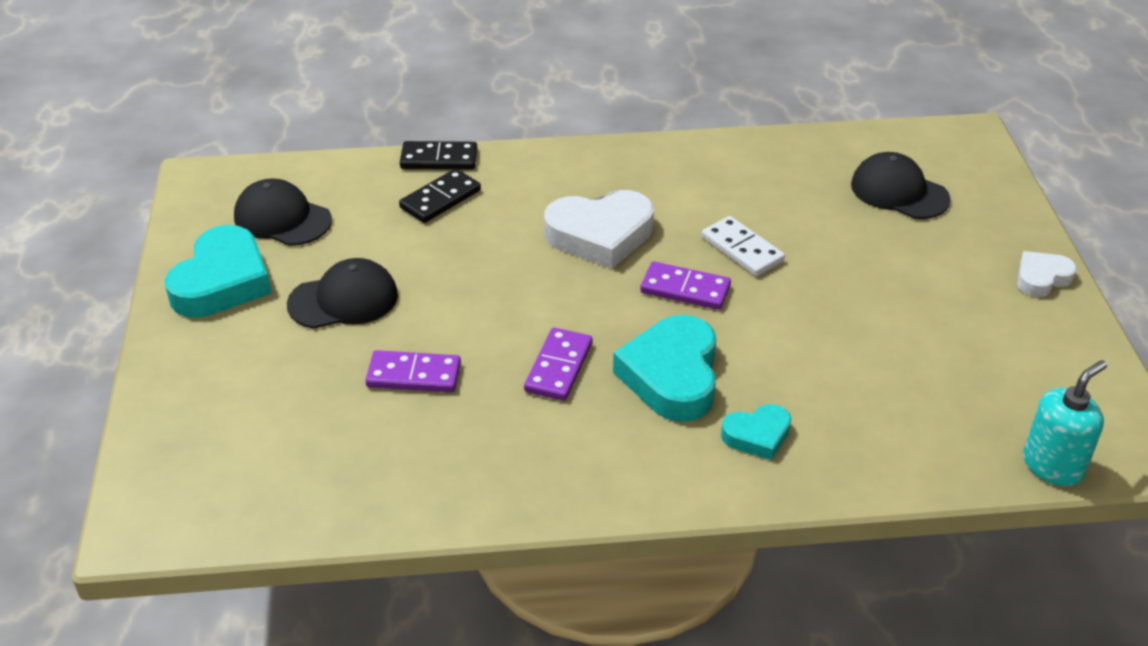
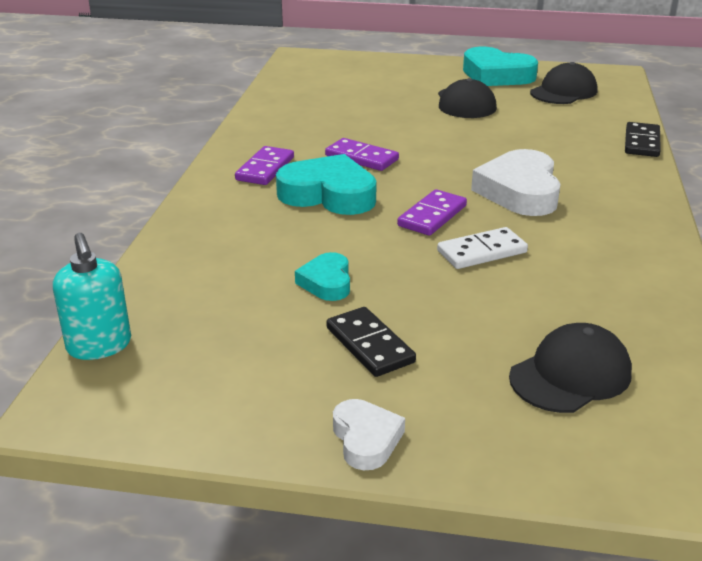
camera: 105 degrees right, 10 degrees down
(414, 375) = (379, 116): purple domino -> purple domino (265, 169)
(440, 199) = (582, 139): black domino -> black domino (369, 345)
(757, 436) = (243, 215): turquoise heart -> turquoise heart (326, 282)

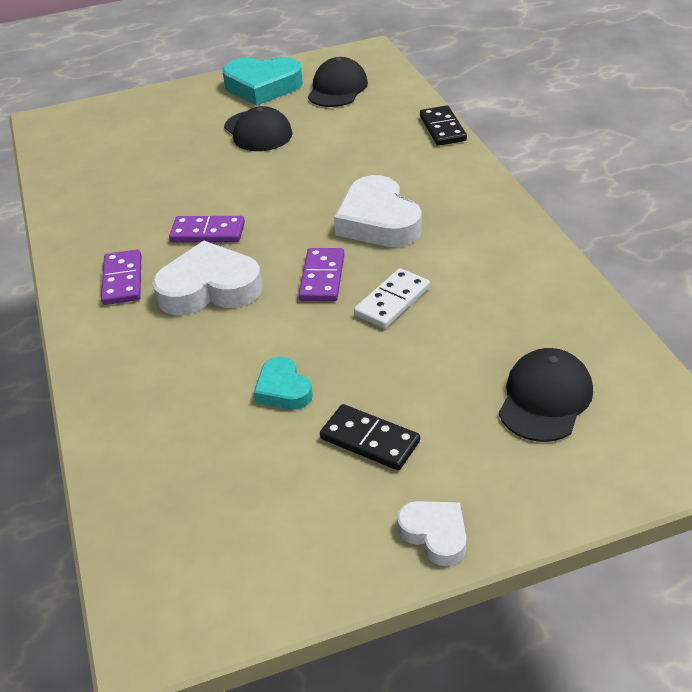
camera: 25 degrees left, 10 degrees up
(99, 346) = (126, 551): turquoise soap dispenser -> none
(329, 194) = (209, 288): turquoise heart -> white heart

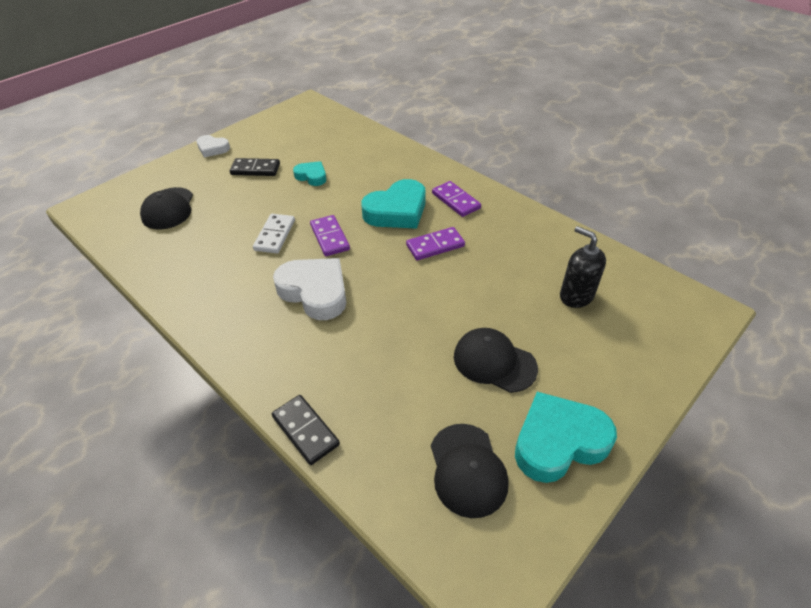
camera: 150 degrees right, 5 degrees up
(131, 155) = (576, 296): none -> black soap dispenser
(209, 288) = (397, 211): white heart -> turquoise heart

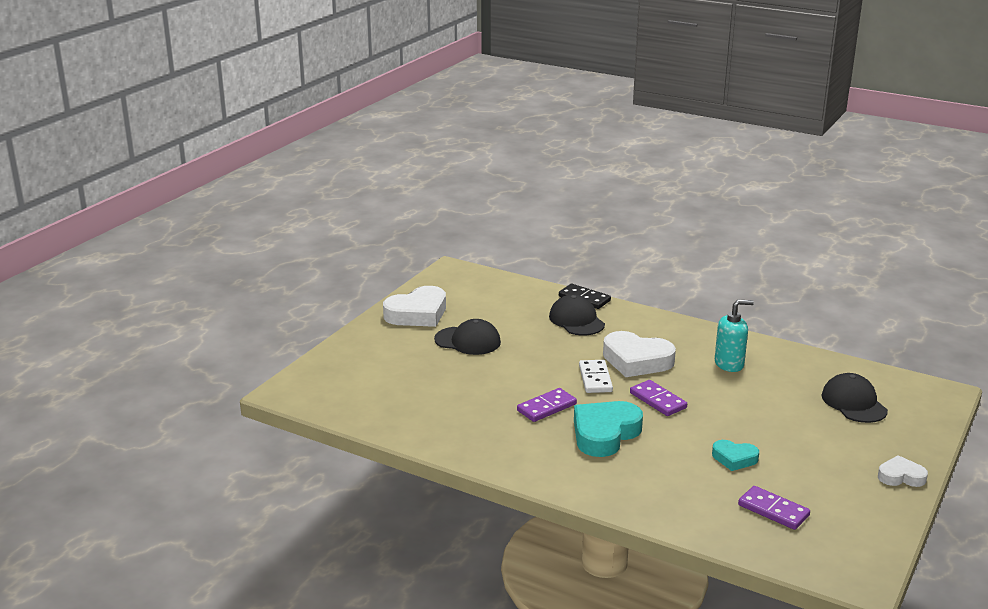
camera: 165 degrees right, 20 degrees down
(227, 270) = (729, 364): none -> turquoise soap dispenser
(255, 169) = (812, 457): black domino -> none
(275, 235) = (714, 395): white domino -> white domino (595, 379)
(456, 201) = (542, 454): purple domino -> purple domino (773, 510)
(467, 470) = (474, 298): black cap -> black cap (576, 320)
(558, 441) = (417, 314): turquoise heart -> white heart
(576, 296) = (403, 387): black soap dispenser -> none

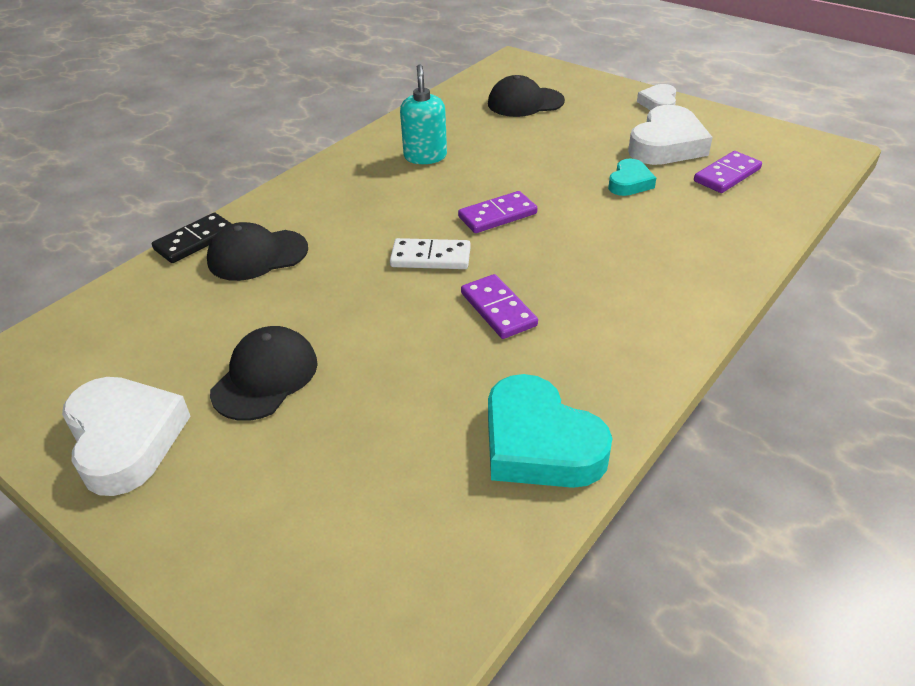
camera: 80 degrees left, 15 degrees up
(604, 434) = (572, 266): turquoise heart -> turquoise heart (539, 443)
(636, 360) = (393, 218): white heart -> white heart (666, 145)

